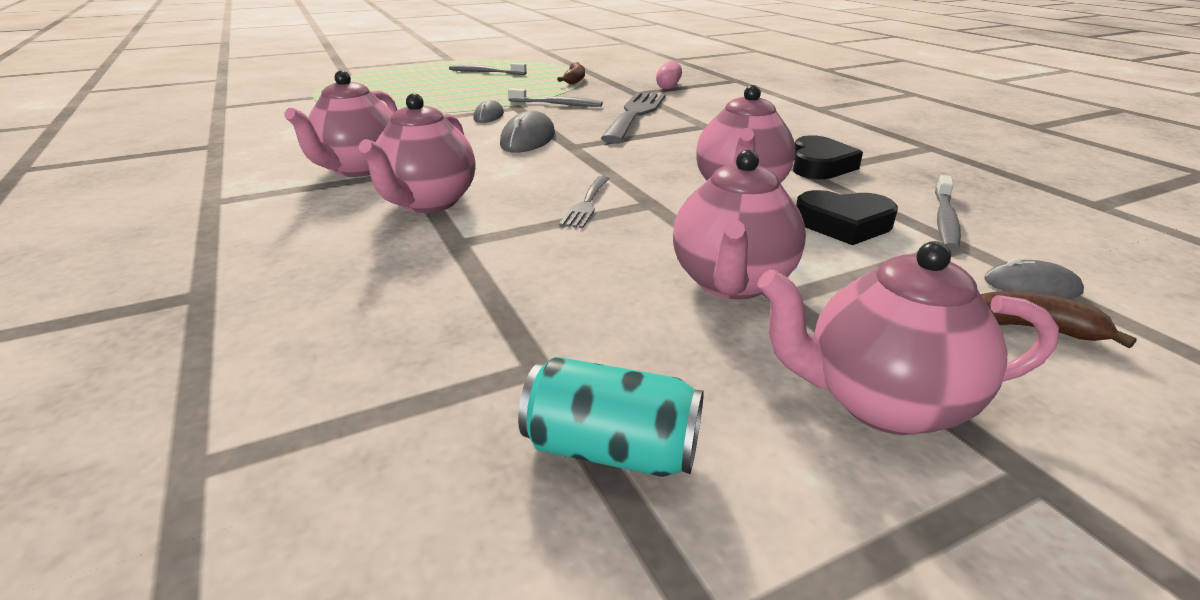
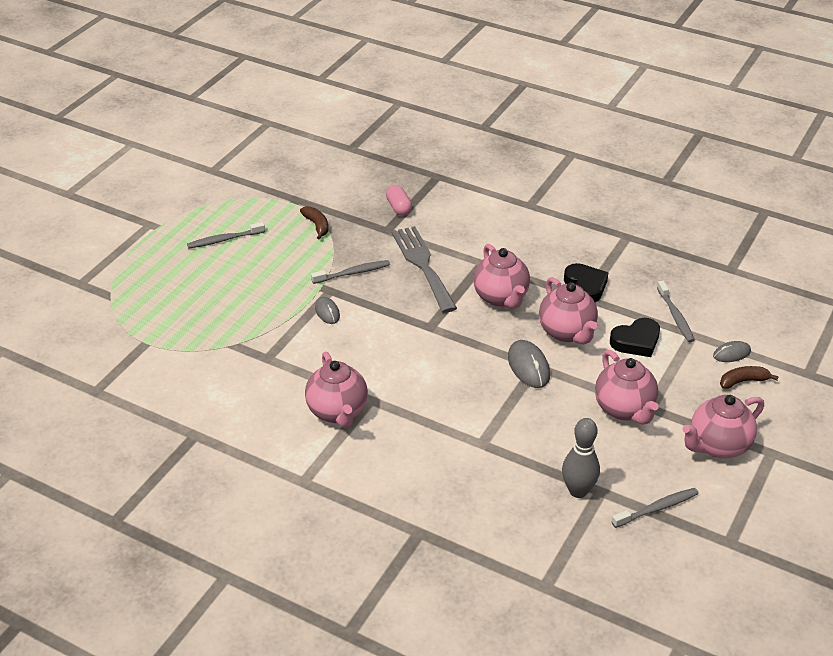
camera: 35 degrees left, 10 degrees up
(428, 203) = (424, 422): pink teapot -> pink teapot (501, 298)
(500, 349) = (578, 491): none -> grey bowling pin
(528, 139) = (393, 331): grey mouse -> grey mouse (528, 366)
(586, 204) = (505, 382): grey fork -> none
(611, 450) = (657, 508): turquoise can -> grey toothbrush

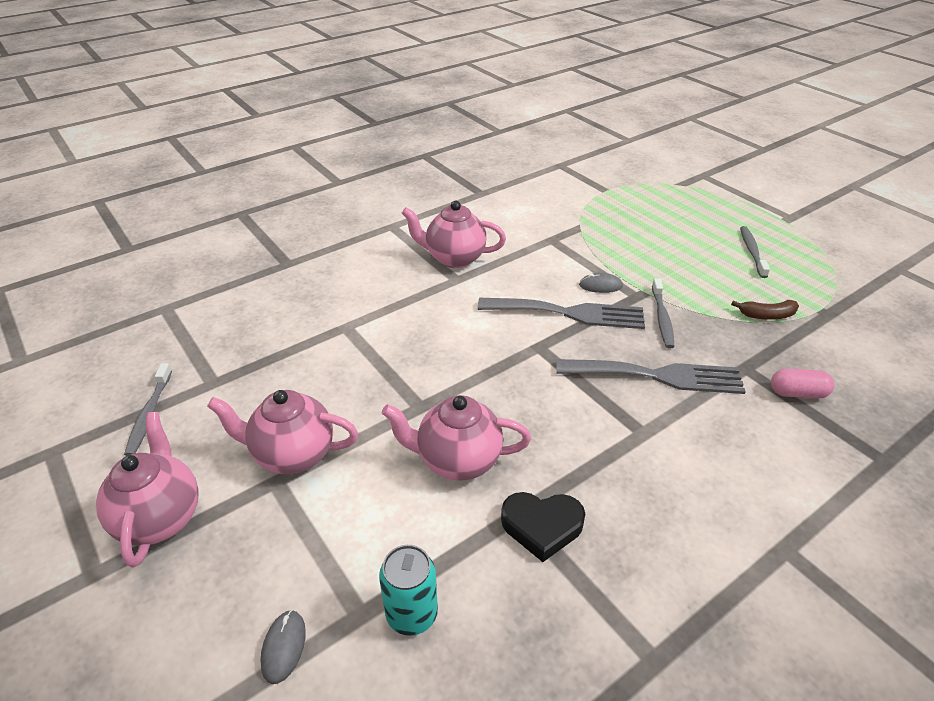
camera: 115 degrees right, 0 degrees up
(377, 321) = (569, 313): none -> grey fork
(501, 298) = (560, 423): pink teapot -> none
(528, 366) = (423, 400): grey mouse -> none
(578, 491) = (229, 367): grey bowling pin -> none
(636, 341) = (393, 529): black heart -> none
(675, 316) = (412, 614): grey toothbrush -> turquoise can
(743, 381) = (223, 624): brown banana -> none

